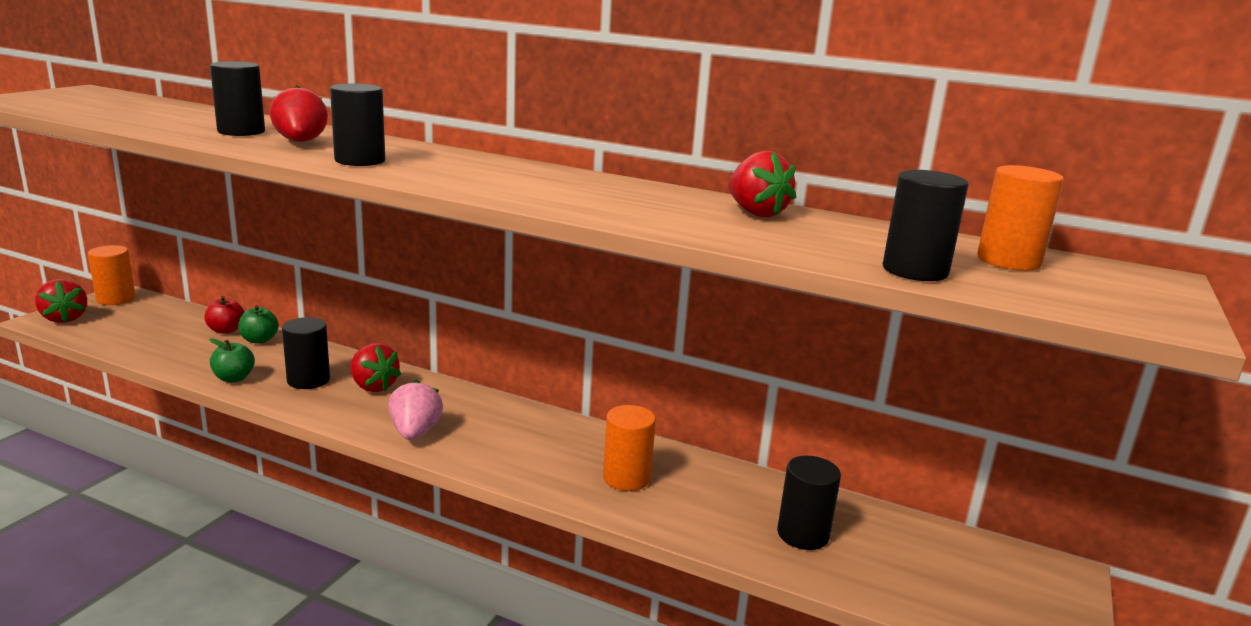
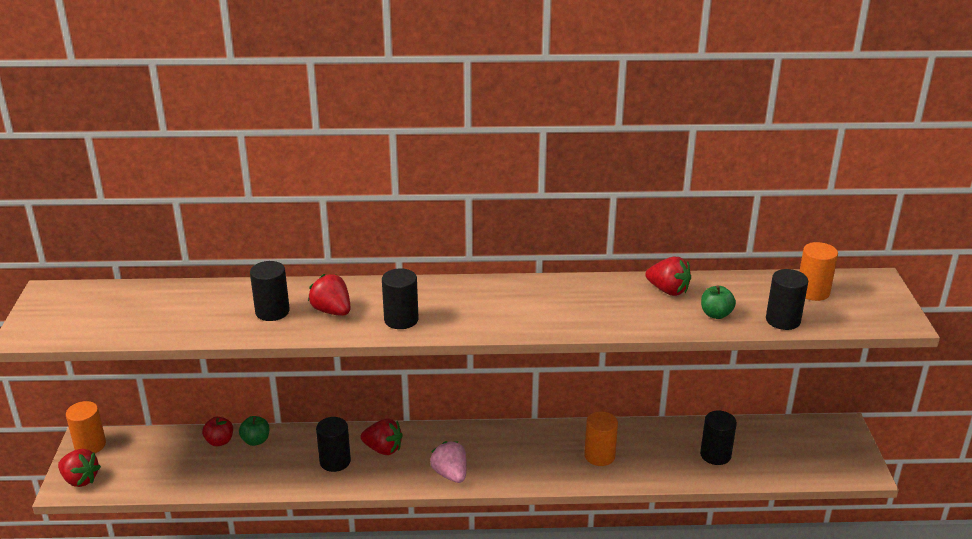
camera: 25 degrees left, 10 degrees up
(234, 378) = (284, 481): green apple -> green apple (716, 314)

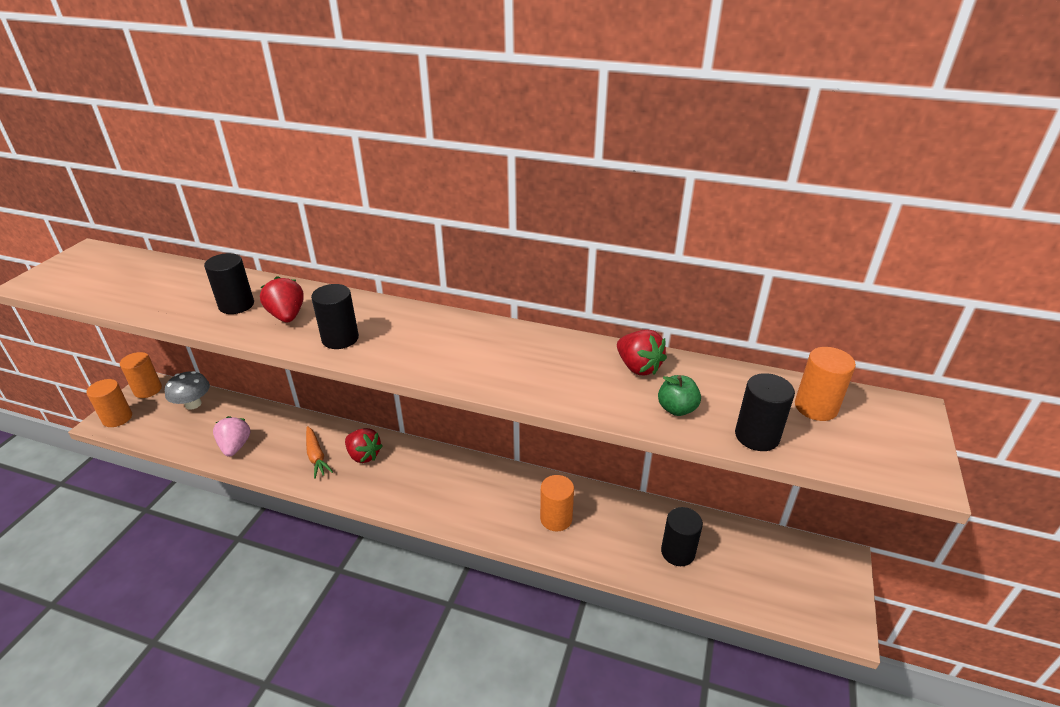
camera: 20 degrees right, 5 degrees up
(80, 479) = (117, 418): red strawberry -> orange cylinder
(157, 446) = (193, 404): none -> grey mushroom
(219, 441) = (241, 412): red apple -> none
(256, 440) = (268, 419): green apple -> none
(335, 461) = (316, 456): black cylinder -> orange carrot
(450, 474) = (405, 498): pink strawberry -> pink strawberry (235, 446)

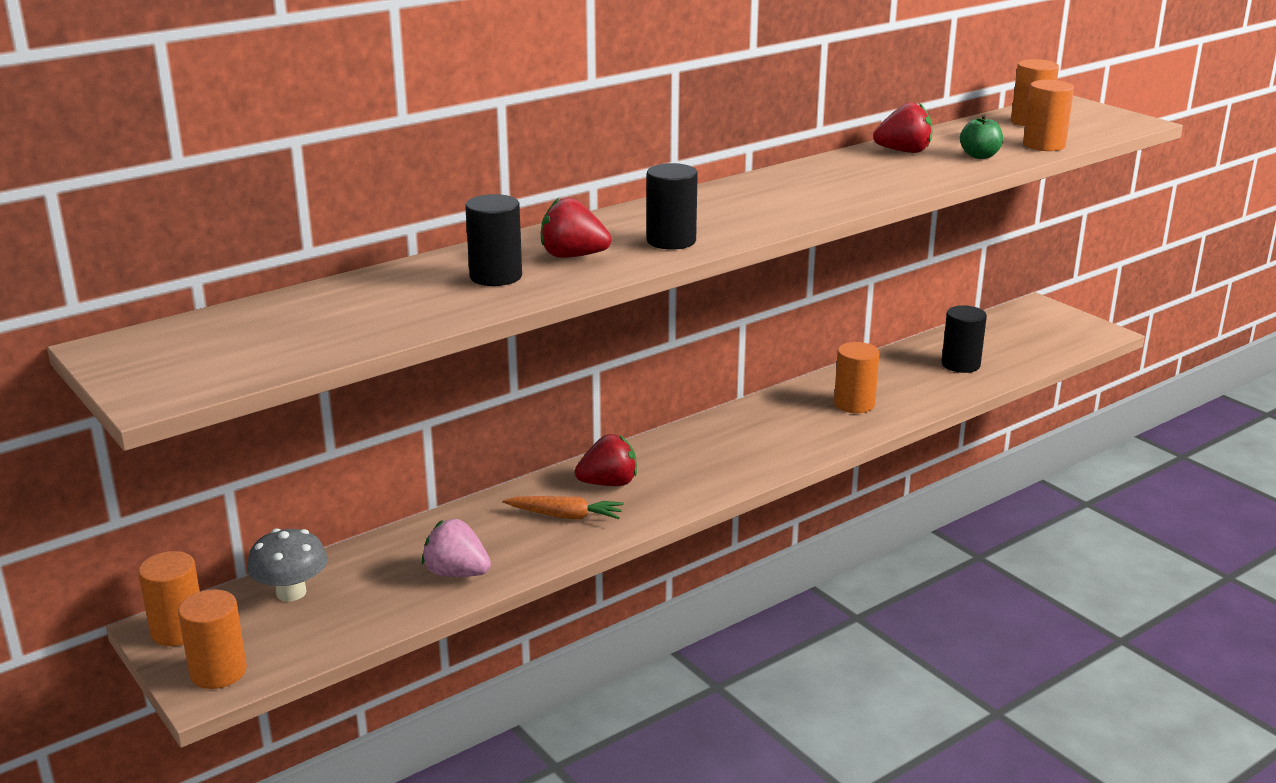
camera: 55 degrees left, 10 degrees down
(757, 436) = (1044, 145): black cylinder -> orange cylinder

